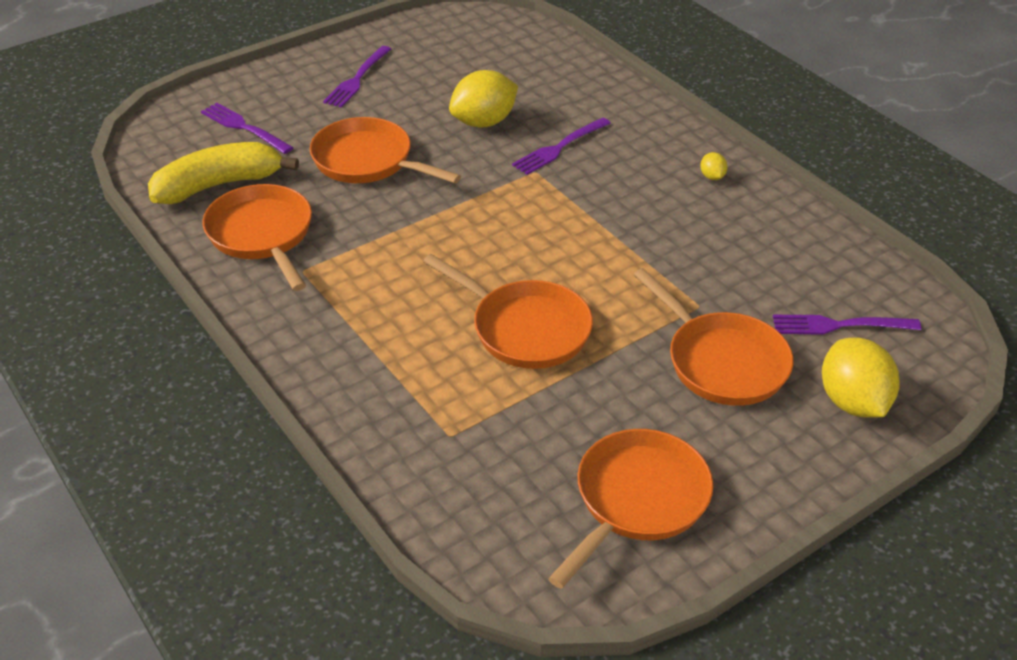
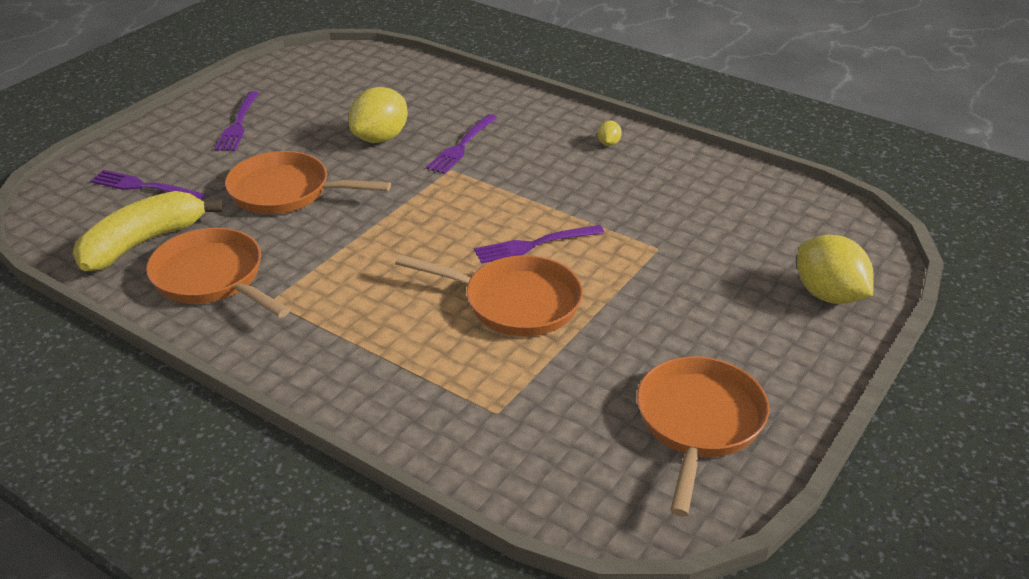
camera: 20 degrees left, 5 degrees down
(712, 177) = (608, 143): yellow lemon -> yellow lemon turned 45 degrees clockwise
(722, 362) = (703, 289): orange pan -> none
(839, 325) = (782, 237): purple fork -> purple fork (534, 245)

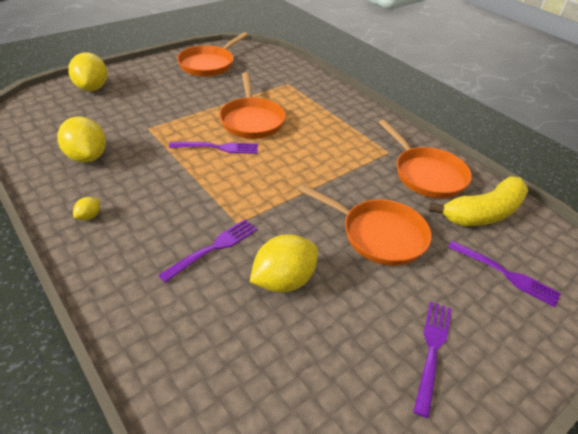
camera: 165 degrees left, 5 degrees up
(515, 303) = (252, 120): orange pan -> orange pan turned 135 degrees counterclockwise
(687, 193) = (87, 157): none -> yellow lemon

